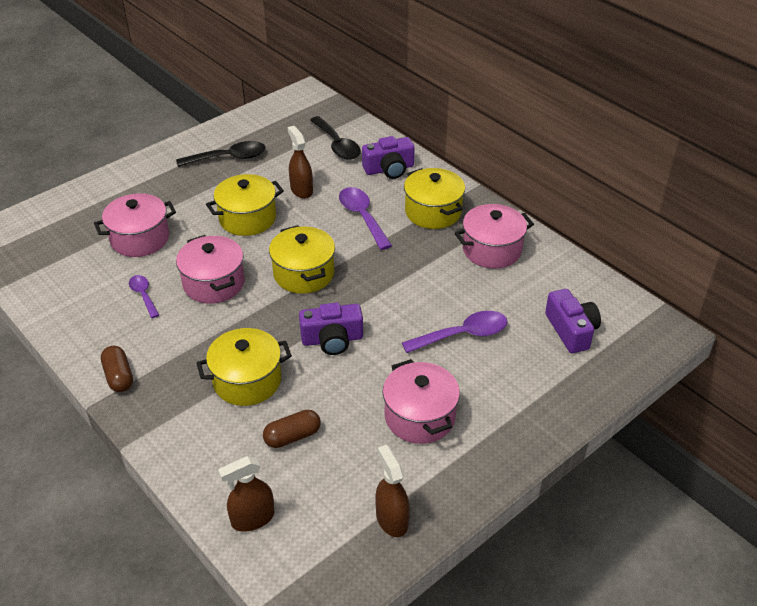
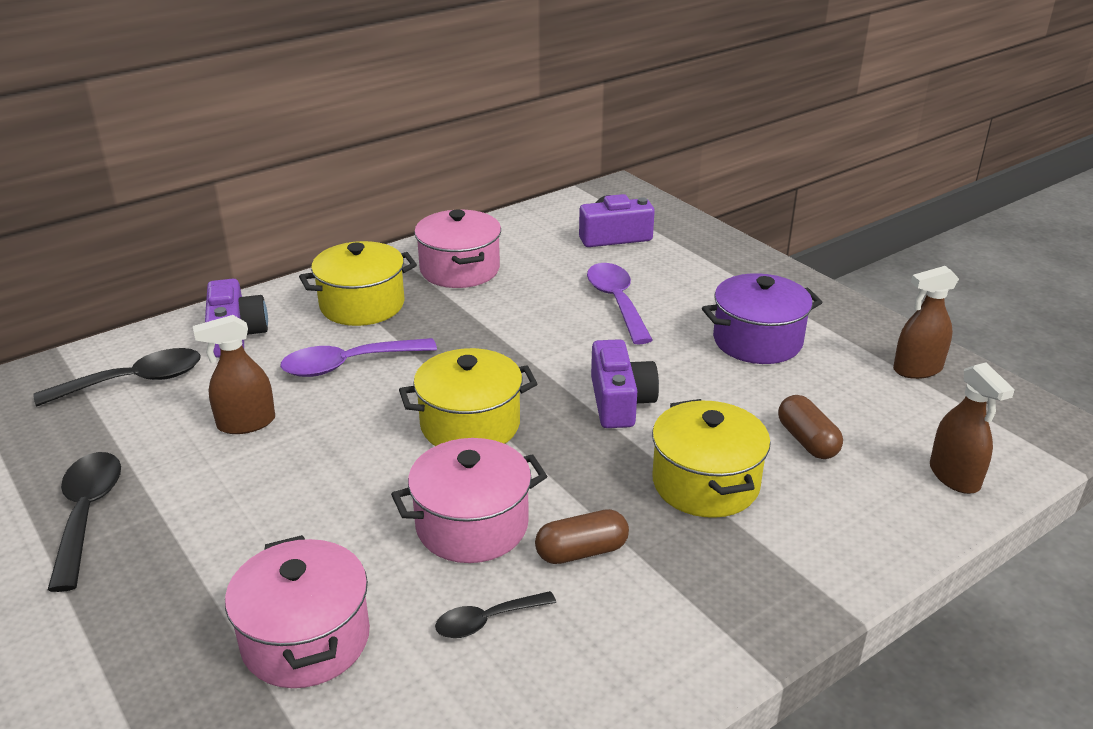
camera: 85 degrees left, 10 degrees down
(119, 376) = (704, 640): brown capsule -> brown capsule (581, 551)
(143, 295) = (487, 621): purple spoon -> black spoon
(247, 218) = (301, 486): yellow pot -> none
(420, 417) = (757, 341): pink pot -> purple pot

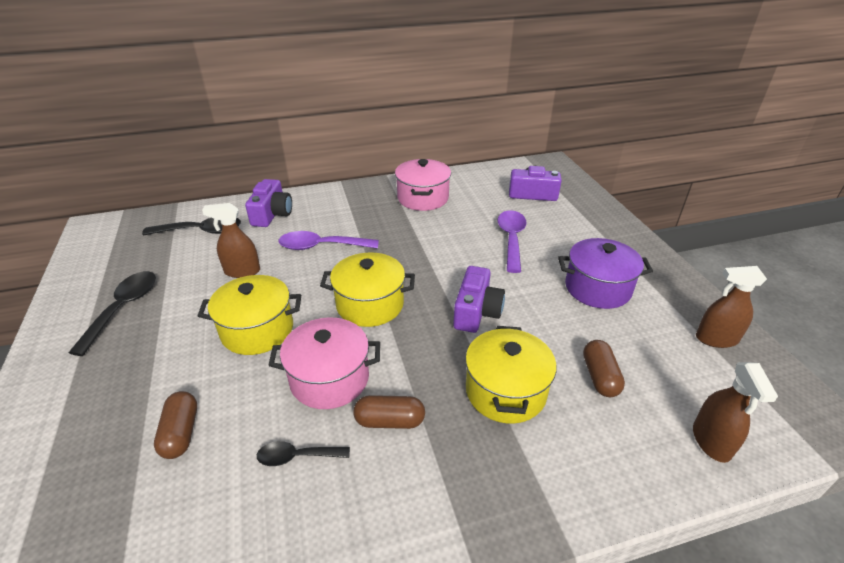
camera: 20 degrees right, 5 degrees up
(306, 639) = (181, 433): pink pot -> brown capsule
(362, 305) = (352, 210): yellow pot -> yellow pot (257, 330)

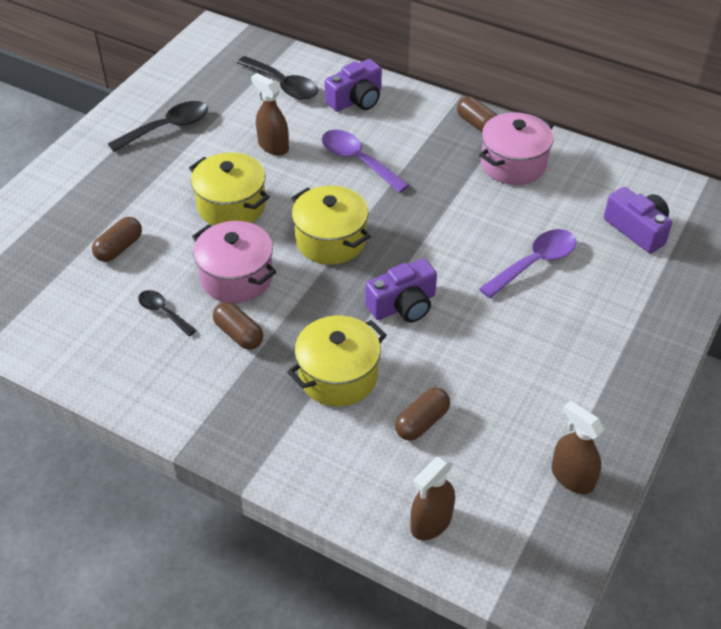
camera: 45 degrees right, 10 degrees up
(372, 190) = (477, 124): none -> brown capsule
(597, 288) = (540, 362): purple pot -> none

